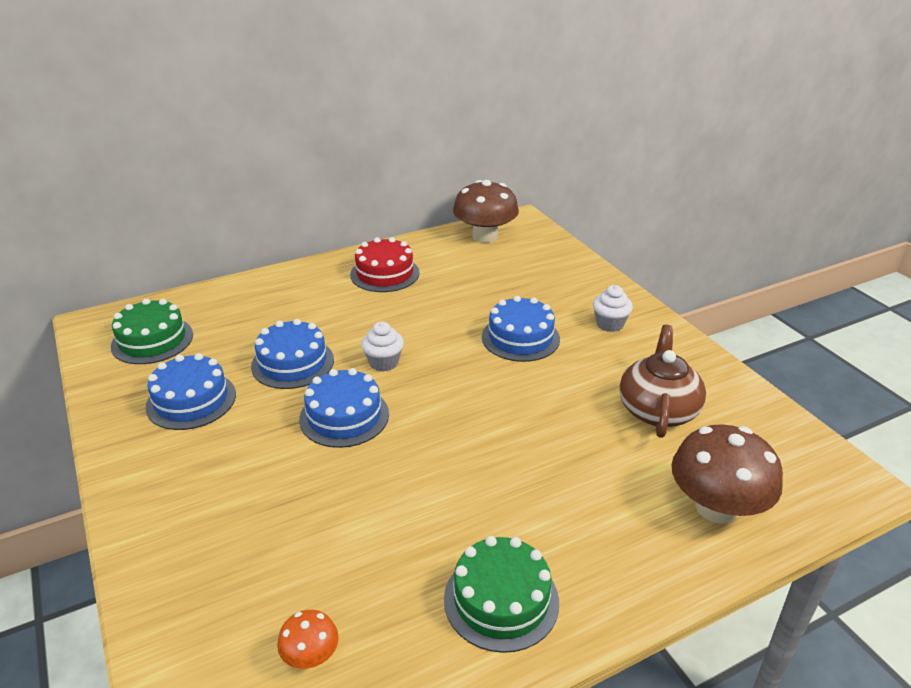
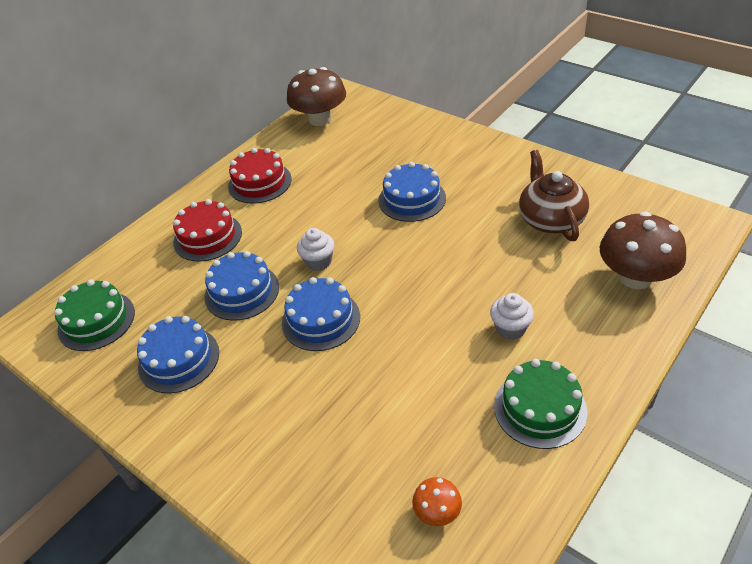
camera: 20 degrees left, 10 degrees up
(301, 304) = (207, 237): none -> red cake
(609, 324) = (471, 162): white cupcake -> white cupcake (510, 329)

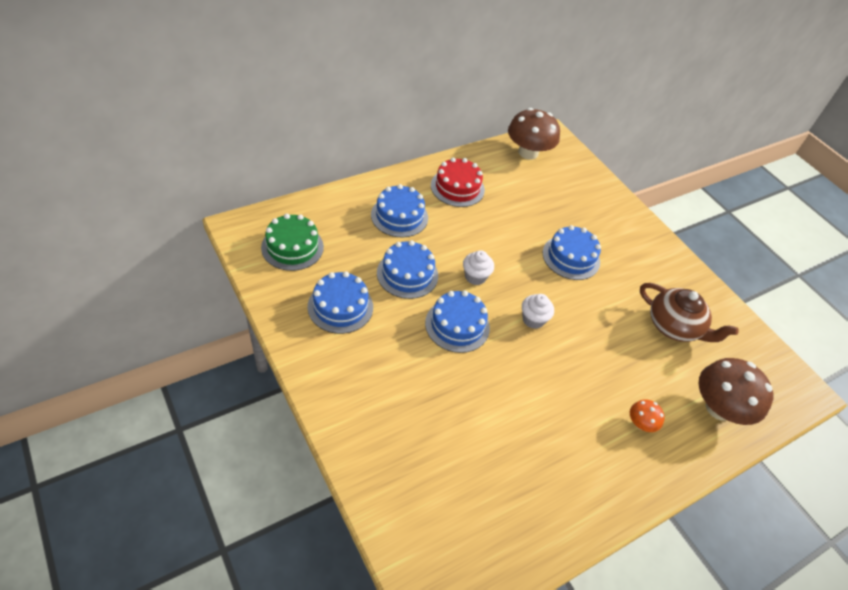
camera: 10 degrees right, 5 degrees up
(207, 237) = (399, 216): red cake -> blue cake
(437, 512) = (479, 515): orange mushroom -> orange mushroom (640, 423)
(510, 329) = (598, 402): white cupcake -> white cupcake (533, 319)
(540, 408) = (591, 475): green cake -> none
(550, 219) = (674, 326): brown teapot -> brown teapot turned 120 degrees clockwise

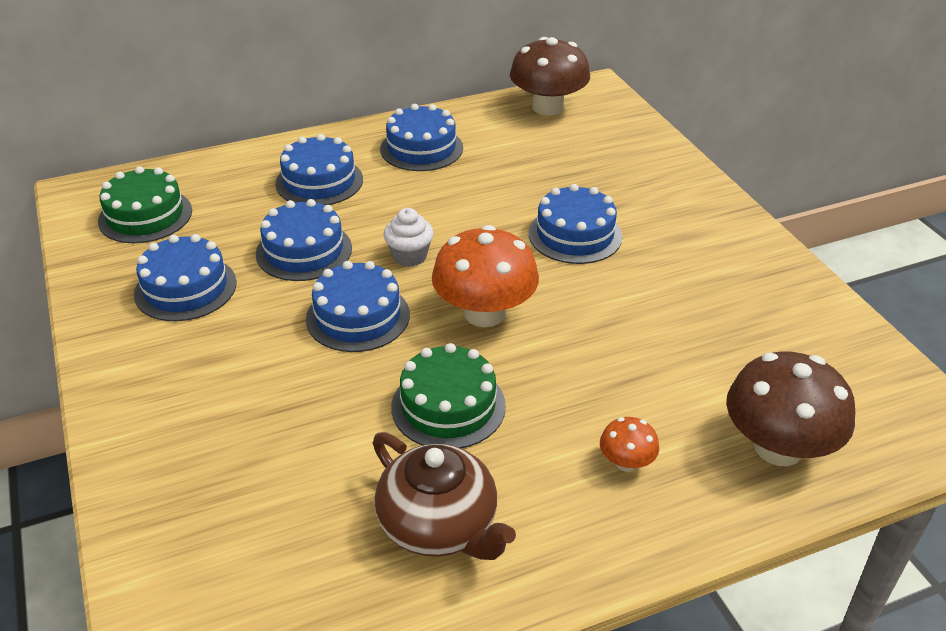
camera: 15 degrees right, 10 degrees down
(457, 187) = (421, 148): red cake -> blue cake
(530, 390) = (448, 406): none -> green cake
(533, 319) = (484, 313): white cupcake -> orange mushroom
(674, 326) = (727, 330): brown teapot -> brown teapot (440, 525)

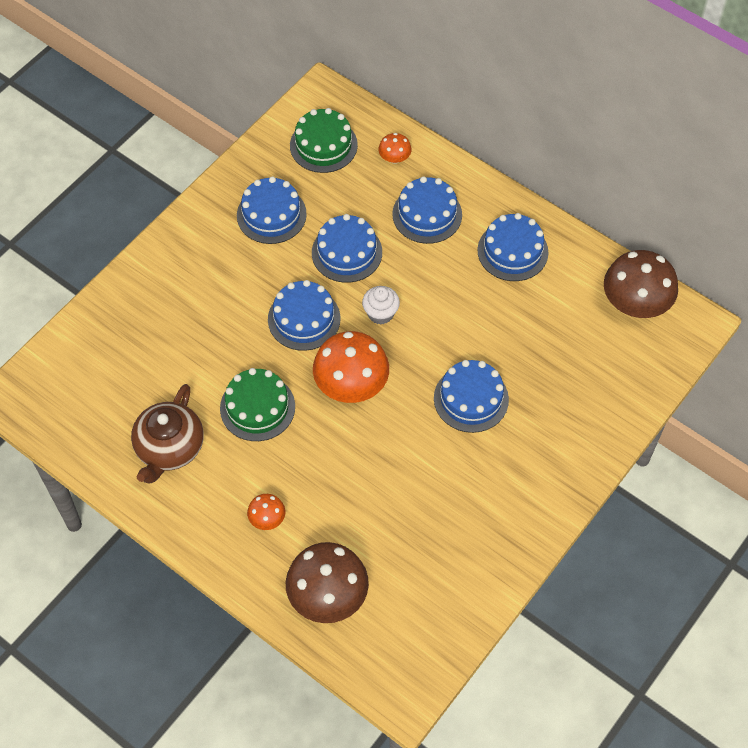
camera: 60 degrees right, 20 degrees up
(225, 176) = (394, 158): none -> orange mushroom

